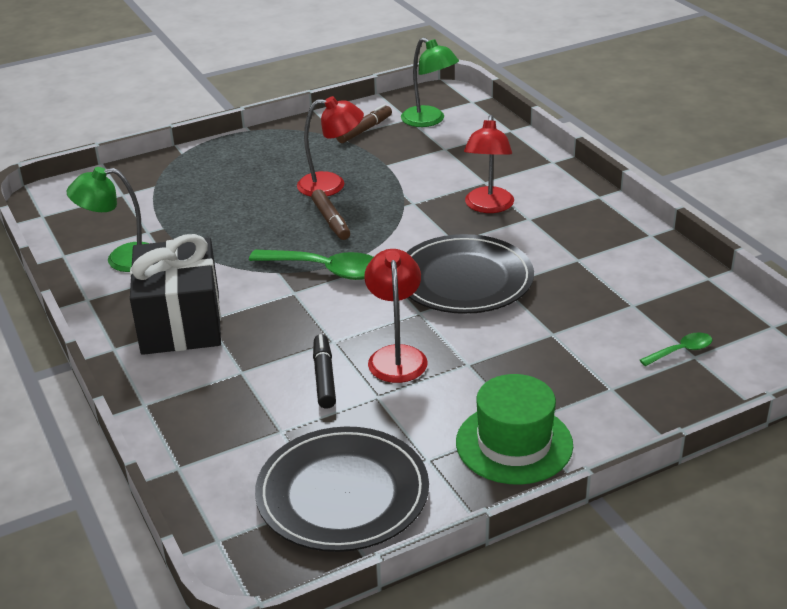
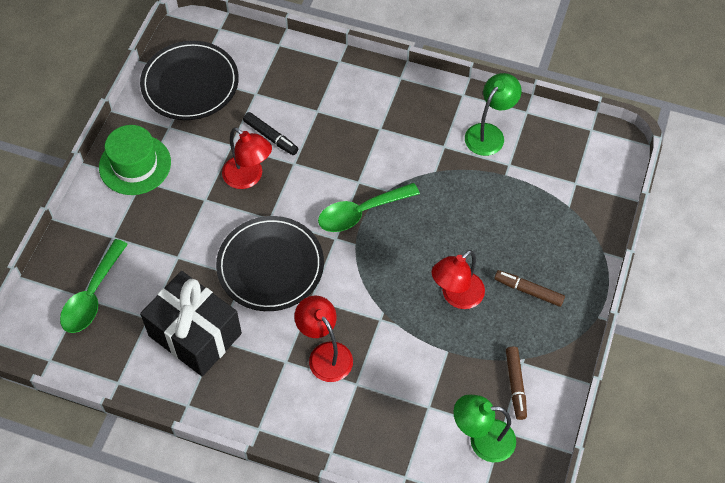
camera: 135 degrees right, 25 degrees up
(181, 322) = (390, 116): black gift -> black gift (195, 334)
(331, 221) = (411, 259): brown marker -> brown marker (528, 291)
(681, 351) = (92, 295): green spoon -> green spoon, size x1.91

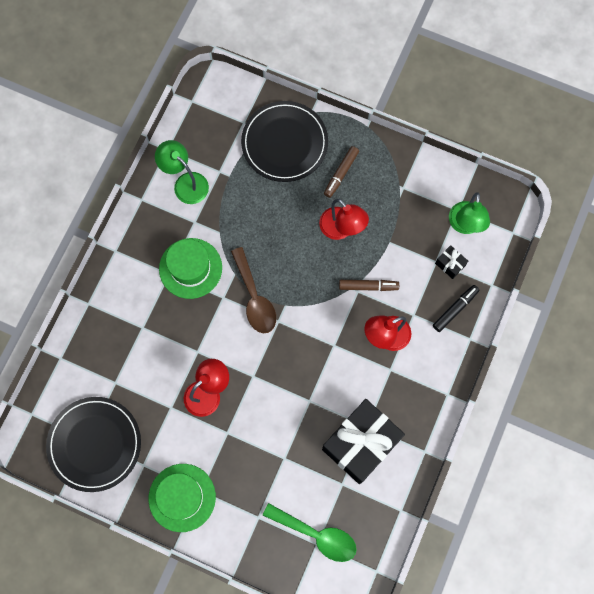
camera: 85 degrees left, 15 degrees up
(270, 266) = (300, 377): black plate -> black plate (284, 143)
(271, 137) = (166, 371): black marker -> black marker (455, 309)
(361, 212) = (254, 297): green spoon -> brown spoon
(389, 148) = (190, 268): none -> green hat
(426, 424) = (450, 264): none -> black gift
(515, 385) = (421, 195): brown marker -> brown marker (368, 286)

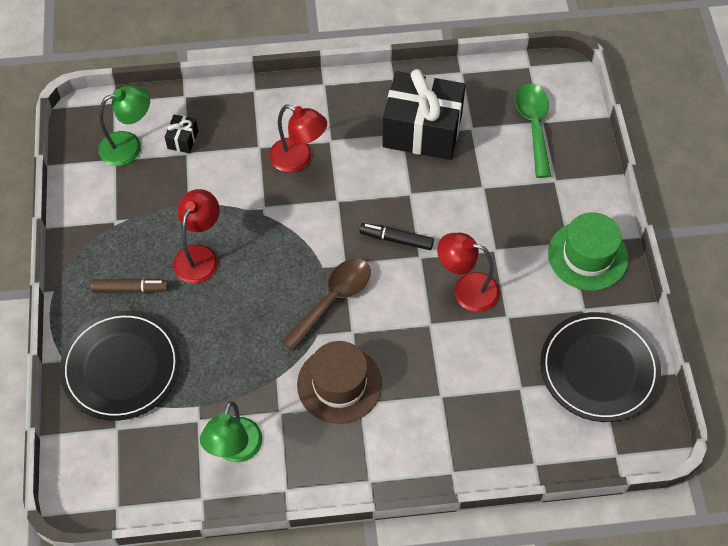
camera: 120 degrees left, 15 degrees down
(190, 268) = (339, 384): green hat -> brown hat
(368, 286) = (252, 200): brown marker -> none
(455, 309) = (230, 115): black marker -> black marker (396, 239)

